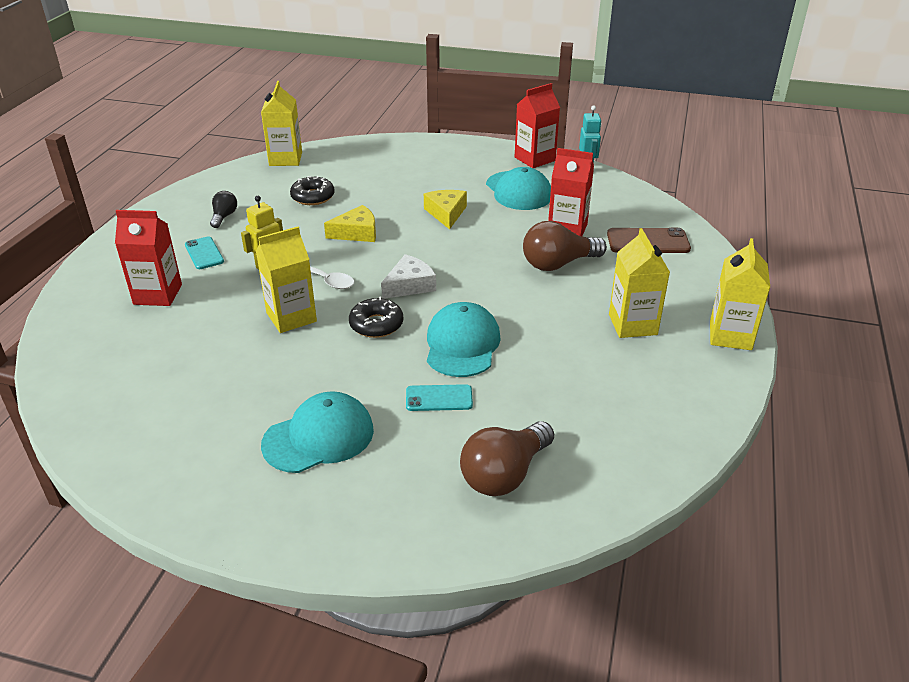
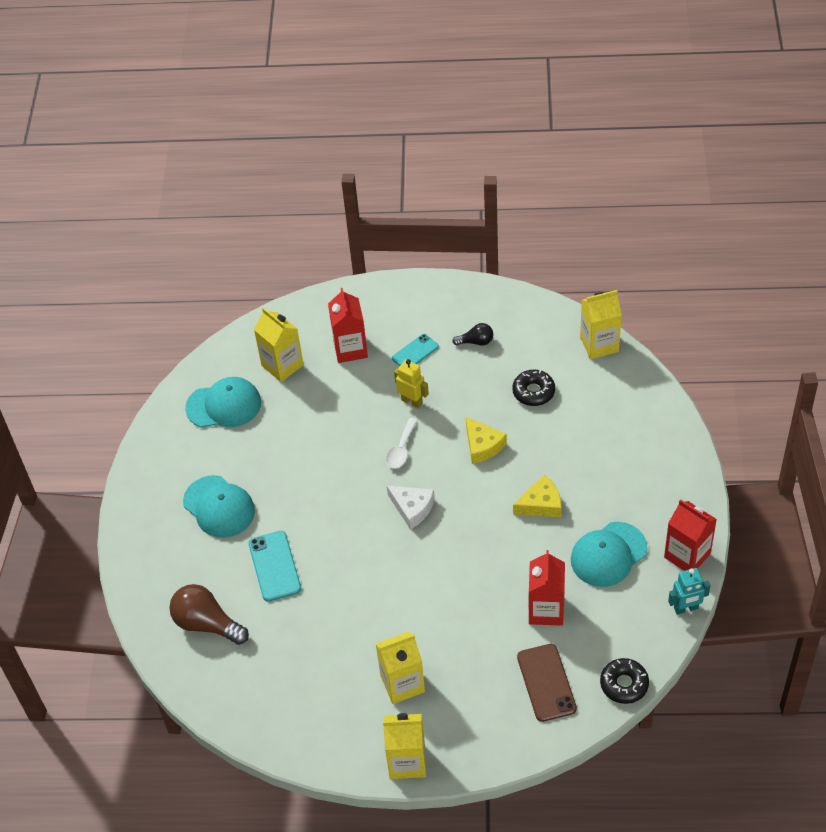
camera: 80 degrees right, 15 degrees up
(291, 317) = (345, 443): yellow carton -> yellow carton (282, 365)
(376, 324) = (351, 501): black donut -> black donut (624, 684)
(439, 398) = (275, 566): turquoise phone -> turquoise phone, size x1.51
(462, 344) = (342, 565): turquoise cap -> turquoise cap (224, 405)
(558, 264) = (481, 612): brown light bulb -> none

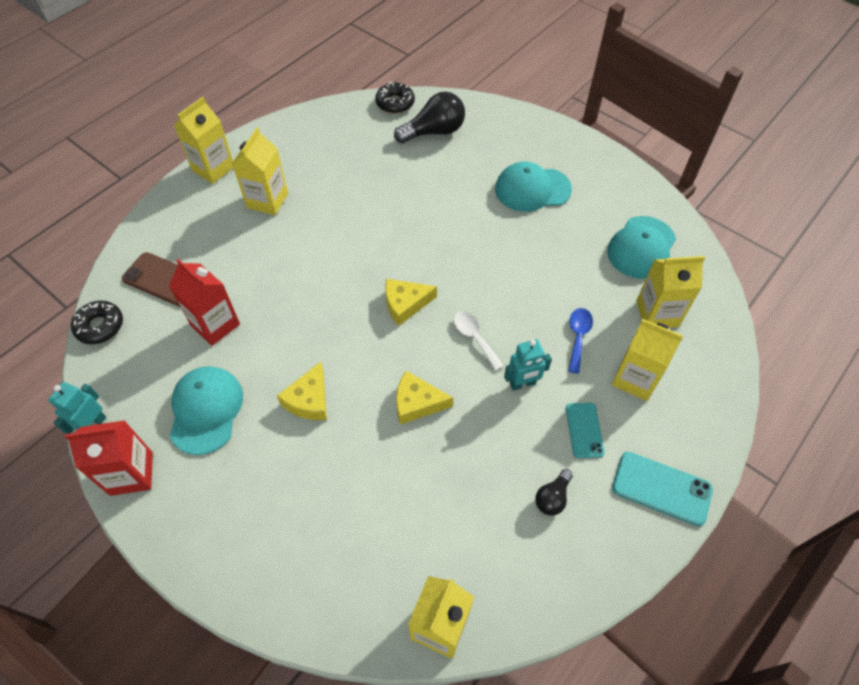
camera: 125 degrees right, 5 degrees up
(207, 624) = (434, 132): brown light bulb -> black light bulb
(275, 566) = (443, 190): turquoise phone -> turquoise phone (661, 488)
(344, 395) = (578, 337): none -> blue spoon
(350, 349) = (635, 378): red carton -> yellow carton
(412, 401) = (522, 384): yellow robot -> turquoise robot
(412, 508) = (405, 304): white cheese -> yellow cheese
(533, 392) = (437, 499): black donut -> black donut (395, 103)

